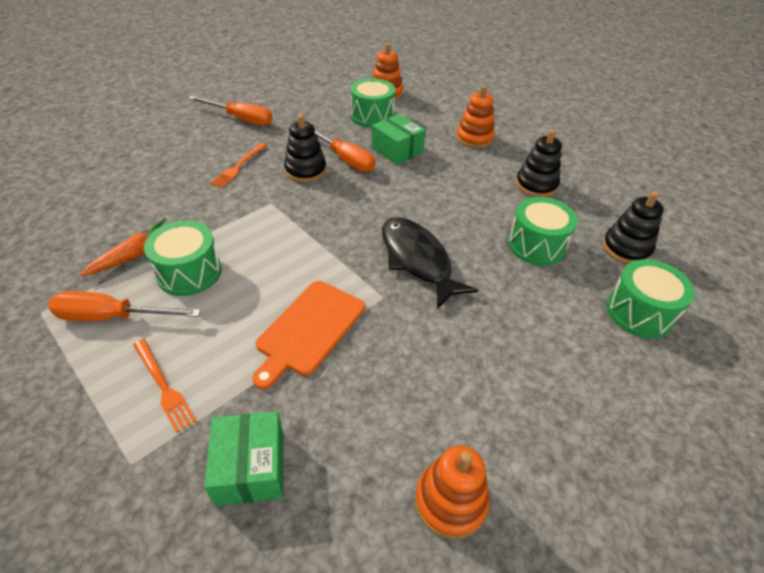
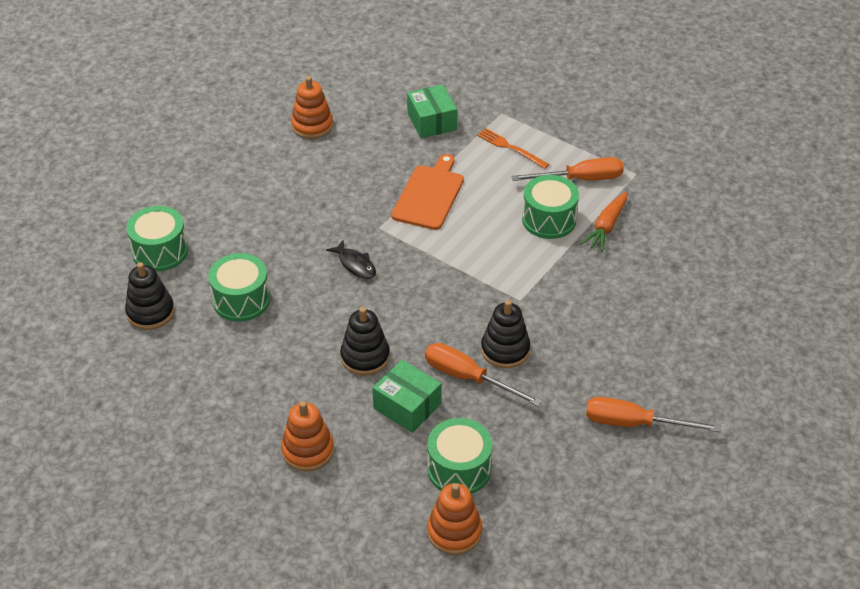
camera: 170 degrees right, 0 degrees up
(239, 166) = (583, 342): orange fork -> none
(418, 260) = (355, 264): black fish -> black fish, size x0.52
(536, 185) = (231, 380): black stacking toy -> black stacking toy (365, 357)

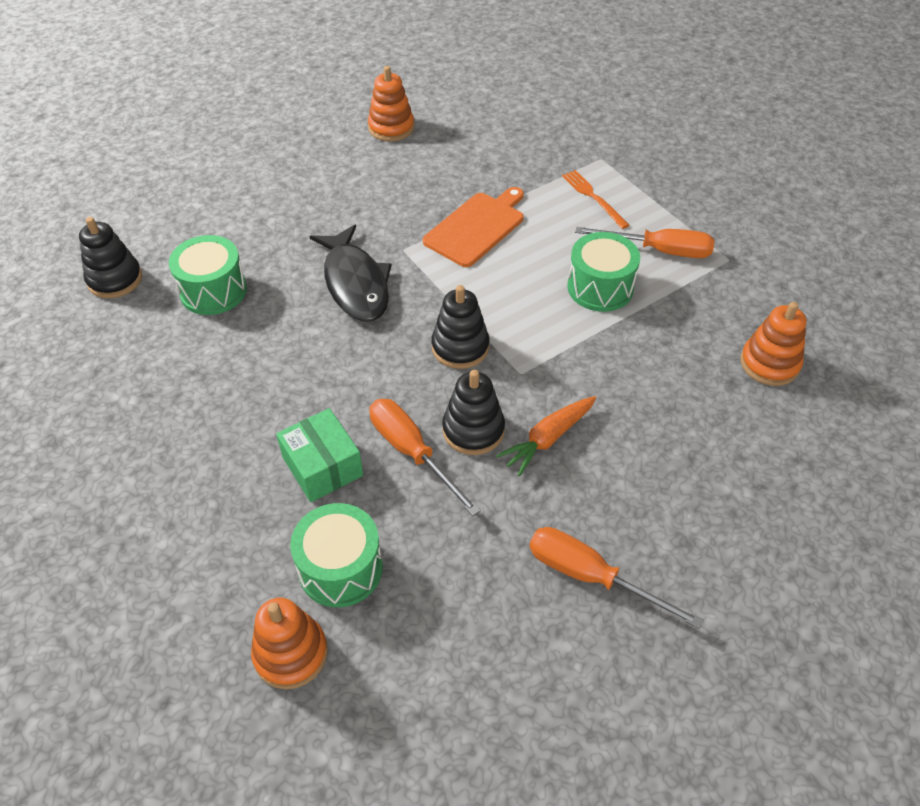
camera: 20 degrees right, 5 degrees up
(160, 251) = (164, 218): green drum -> none
(308, 450) = (181, 487): orange stacking toy -> orange stacking toy (769, 364)
(355, 264) = (355, 283): black fish -> black fish, size x1.92
(365, 357) = (308, 392): black stacking toy -> black stacking toy (460, 347)
(432, 122) = (519, 151): green box -> none
(606, 227) = (665, 313): orange carrot -> orange carrot (548, 439)

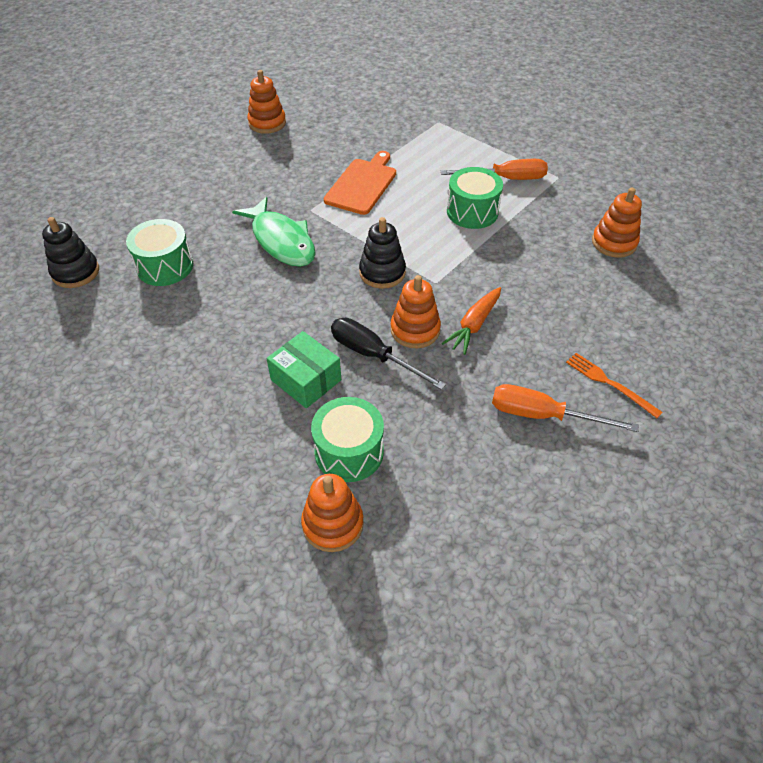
camera: 15 degrees left, 0 degrees up
(355, 283) = (281, 241): black fish -> green fish
(412, 452) = (373, 355): orange screwdriver -> black screwdriver
(473, 430) = (415, 330): black stacking toy -> orange stacking toy
(593, 197) = (443, 150): orange fork -> orange fork (609, 383)

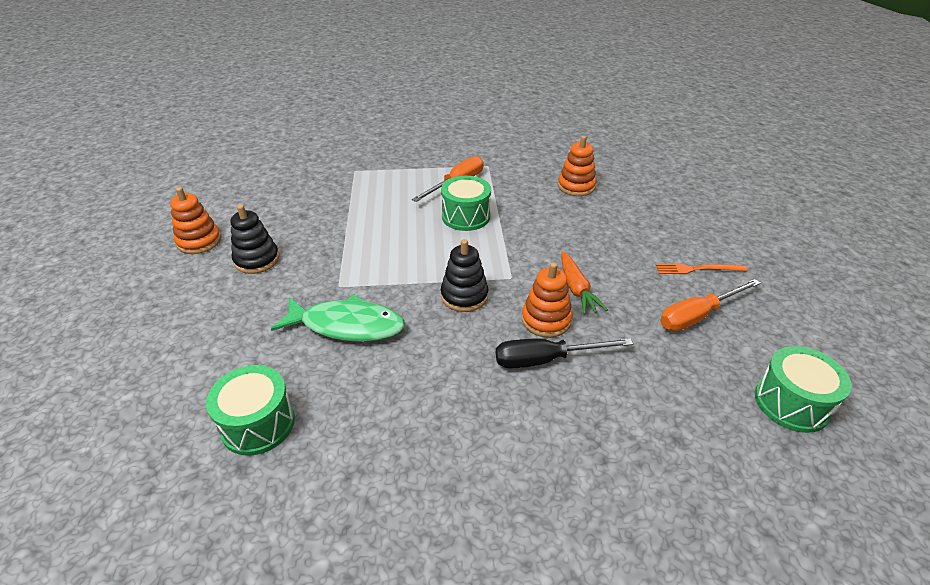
camera: 45 degrees left, 10 degrees down
(75, 272) = (151, 506): black stacking toy -> black stacking toy (257, 260)
(306, 380) = (526, 419): green box -> none
(333, 524) = (708, 512): orange stacking toy -> none
(349, 452) = (636, 446): green drum -> green drum (791, 403)
(362, 184) = (356, 243): orange cutting board -> none

